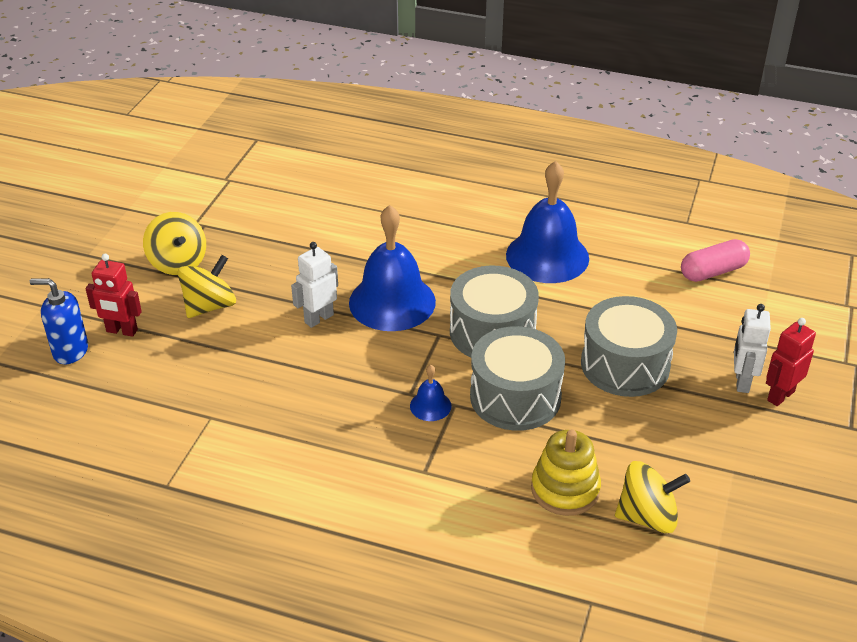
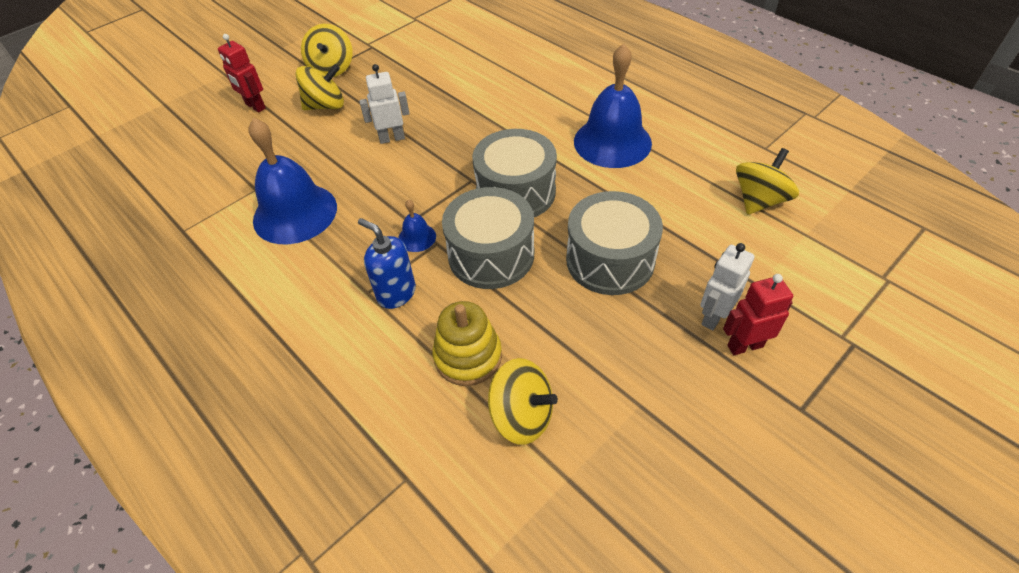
camera: 30 degrees right, 10 degrees up
(70, 351) = (212, 110): blue soap dispenser -> blue soap dispenser (396, 293)
(392, 302) = (456, 142): blue bell -> blue bell (295, 213)
(713, 271) = (759, 200): pink capsule -> yellow spinning top

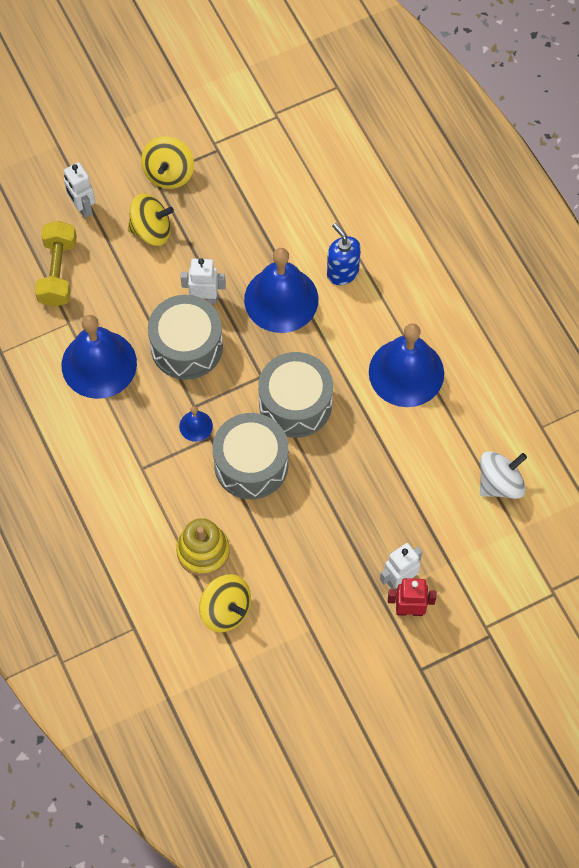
camera: 15 degrees right, 15 degrees up
(238, 154) = (58, 272): none -> yellow dumbbell
(255, 106) = (82, 208): red robot -> white robot
(396, 293) = (164, 477): blue soap dispenser -> blue soap dispenser (342, 272)
(467, 121) = (281, 299): none -> blue bell
(610, 260) = (345, 502): grey drum -> grey drum (186, 346)
(759, 200) = (500, 483): yellow spinning top -> white spinning top

